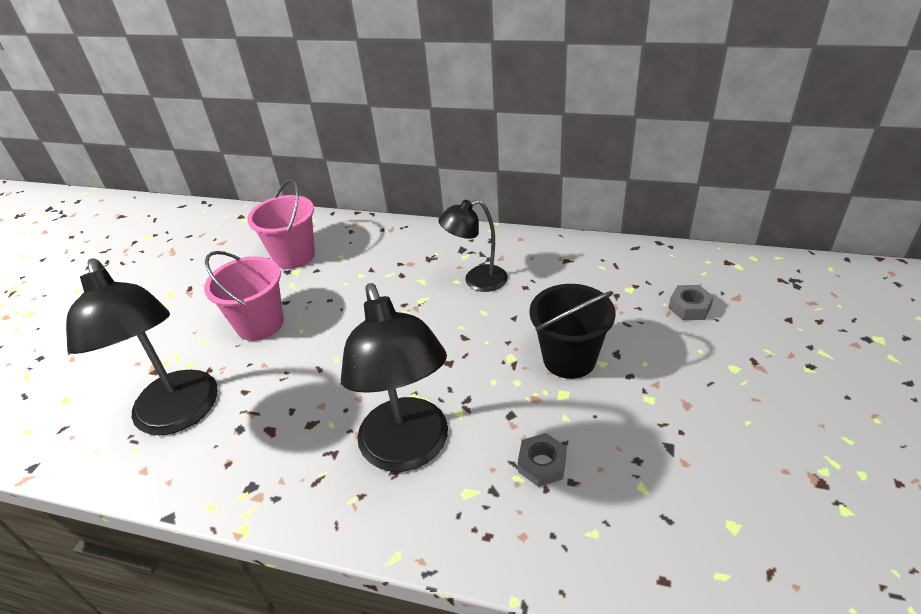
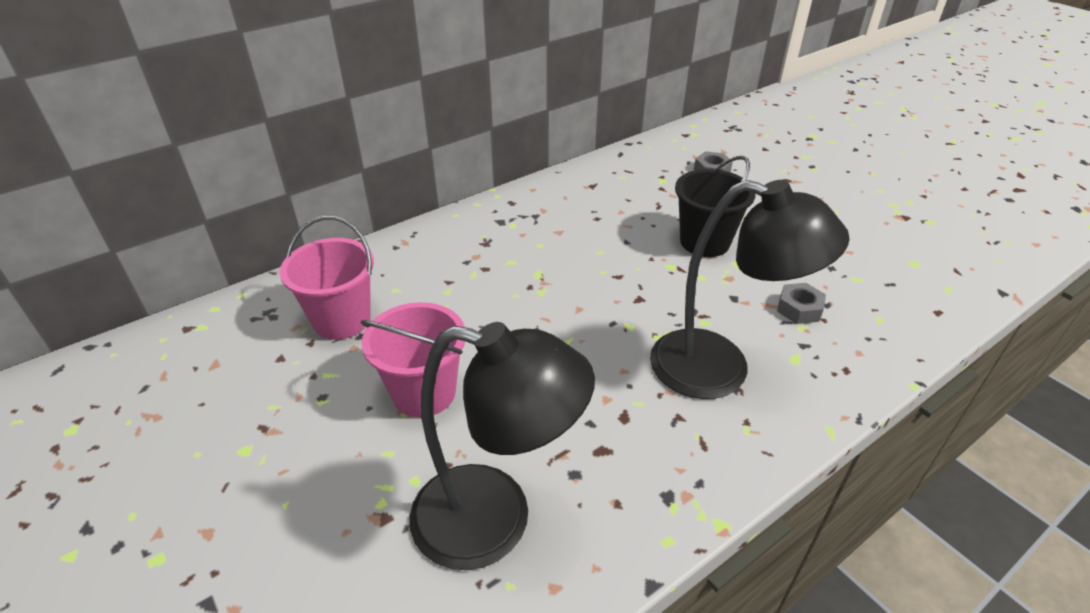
camera: 55 degrees left, 0 degrees up
(477, 281) = (555, 235): black lamp -> none

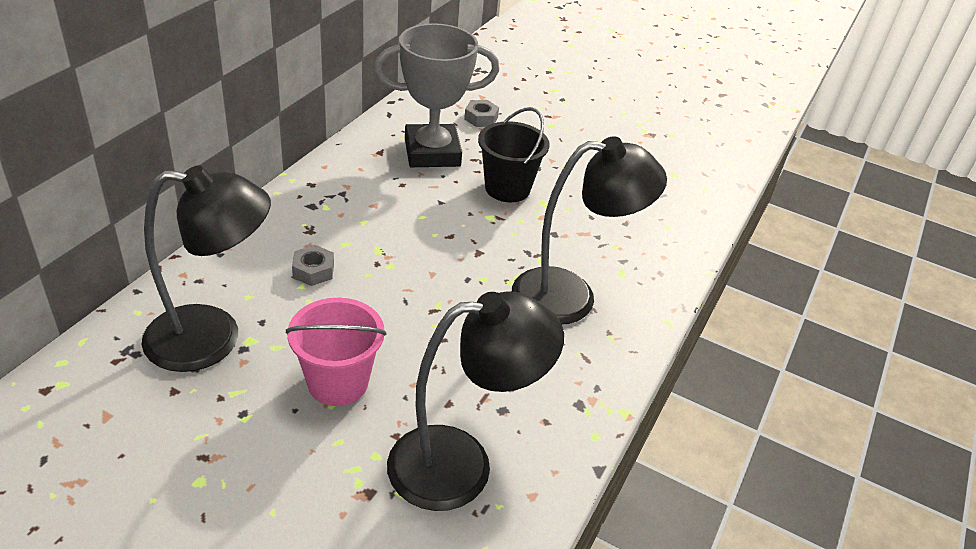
camera: 30 degrees left, 0 degrees up
(342, 320) = (213, 338): pink bucket -> black lamp
(643, 194) = (432, 152): none -> grey trophy
(799, 309) = (607, 231): grey nut -> grey nut (313, 271)

